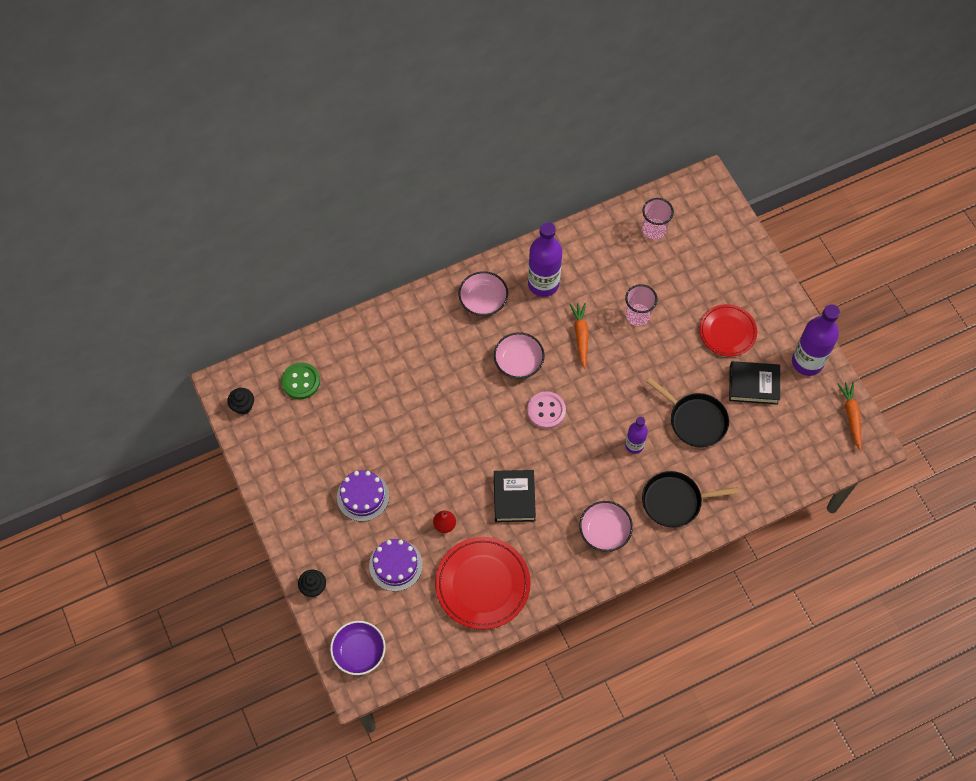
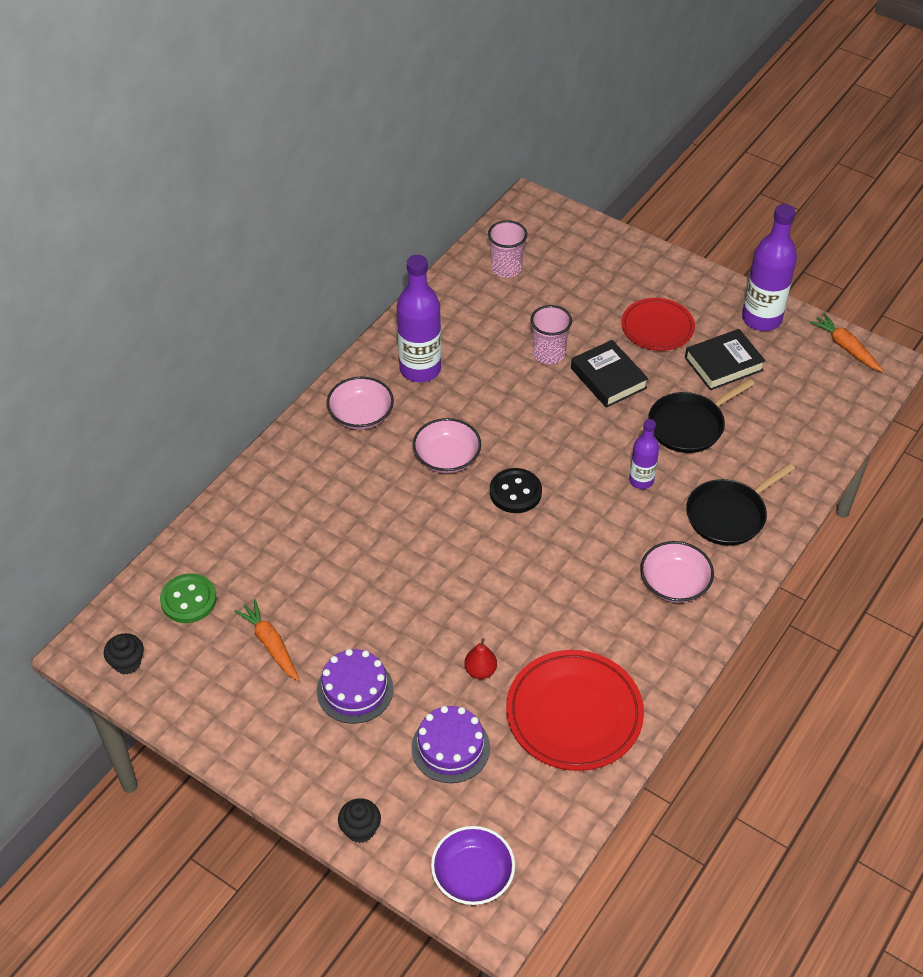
camera: 30 degrees left, 15 degrees down
(514, 498) = (543, 600): black book -> black book (608, 378)
(546, 411) = (515, 492): pink button -> black button
(581, 336) = (500, 401): orange carrot -> orange carrot (270, 644)
(695, 420) = (689, 425): black pan -> black pan turned 135 degrees clockwise

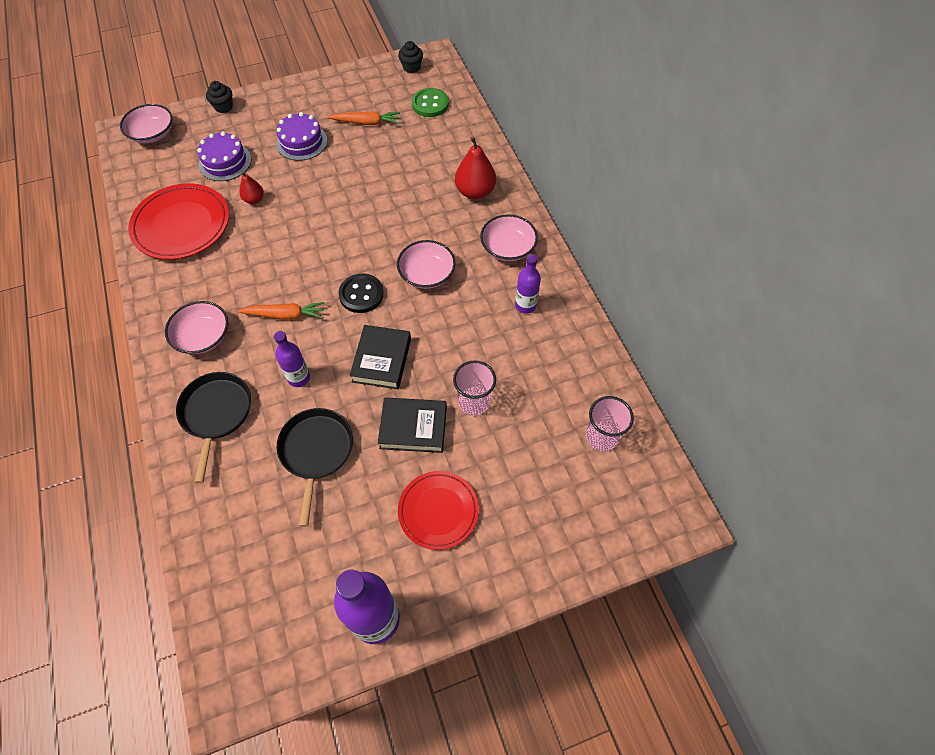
camera: 125 degrees right, 10 degrees up
(305, 478) = (475, 192): none -> red pear
(420, 369) = (525, 305): purple bottle -> purple bottle, size x0.56
(472, 875) = (152, 134): purple bowl -> pink bowl
(723, 364) = (353, 534): black book -> black book (382, 360)
(846, 347) = (277, 672): orange carrot -> orange carrot (285, 315)

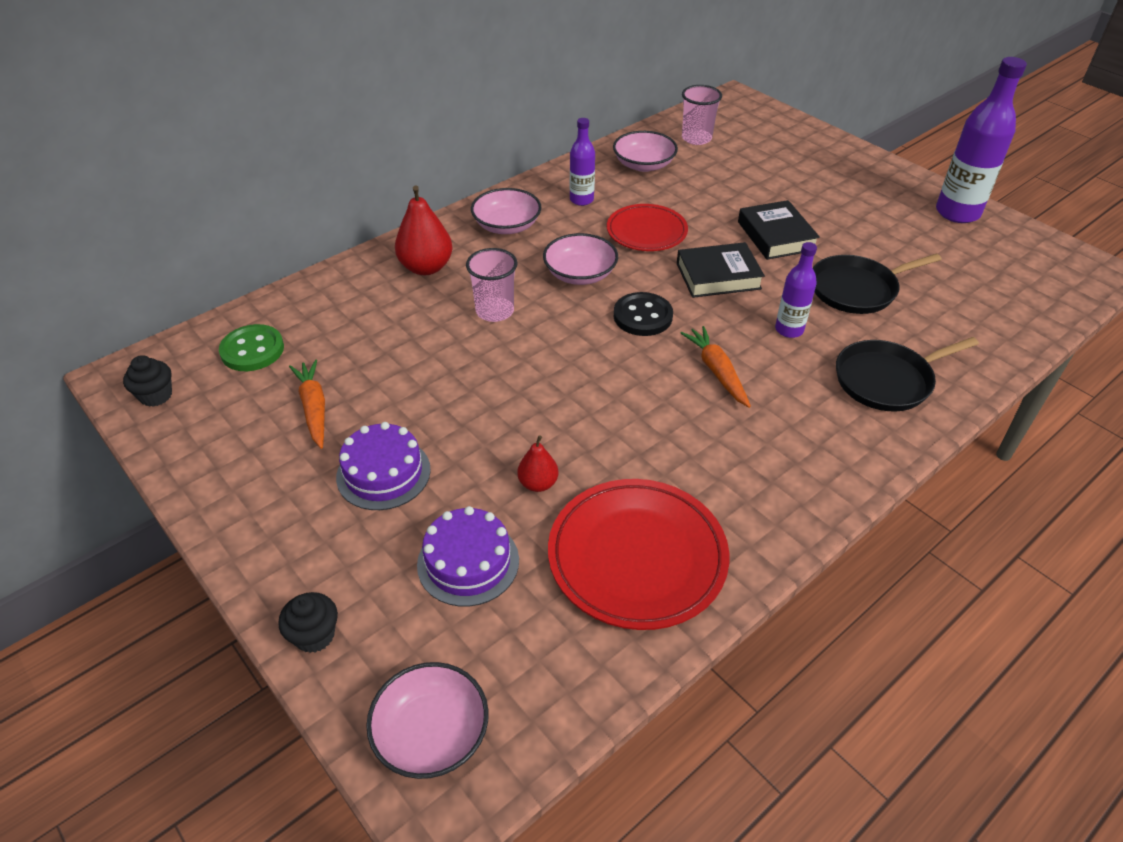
camera: 110 degrees left, 15 degrees down
(203, 336) = (804, 437): pink bowl -> pink bowl (643, 165)
(438, 511) = (840, 203): red plate -> red plate (646, 232)
(474, 402) = (718, 207): pink cup -> pink cup (495, 311)

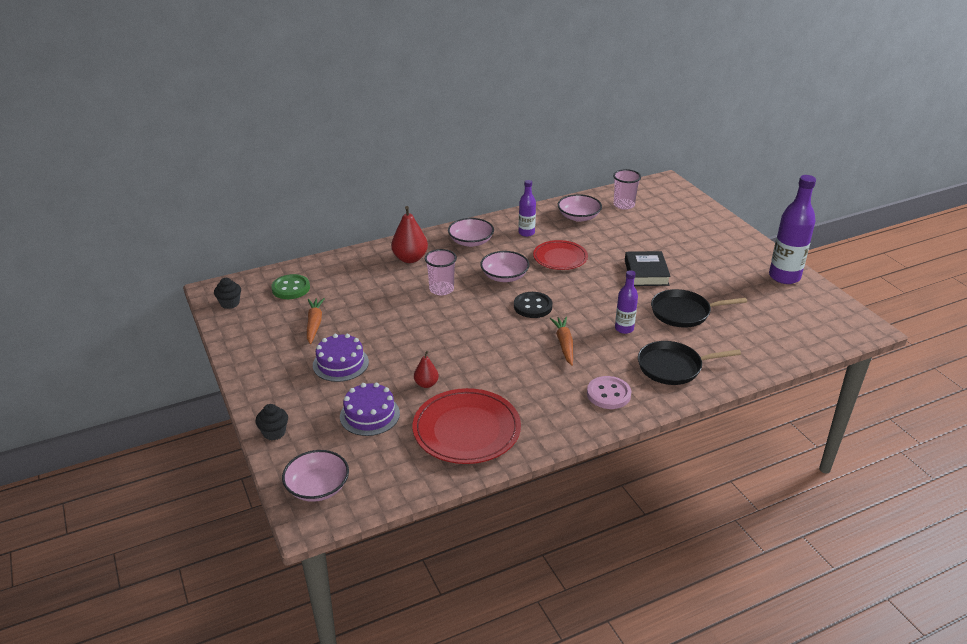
camera: 15 degrees right, 10 degrees down
(718, 276) = (594, 291): black book -> none
(820, 445) = (608, 394): none -> pink button

